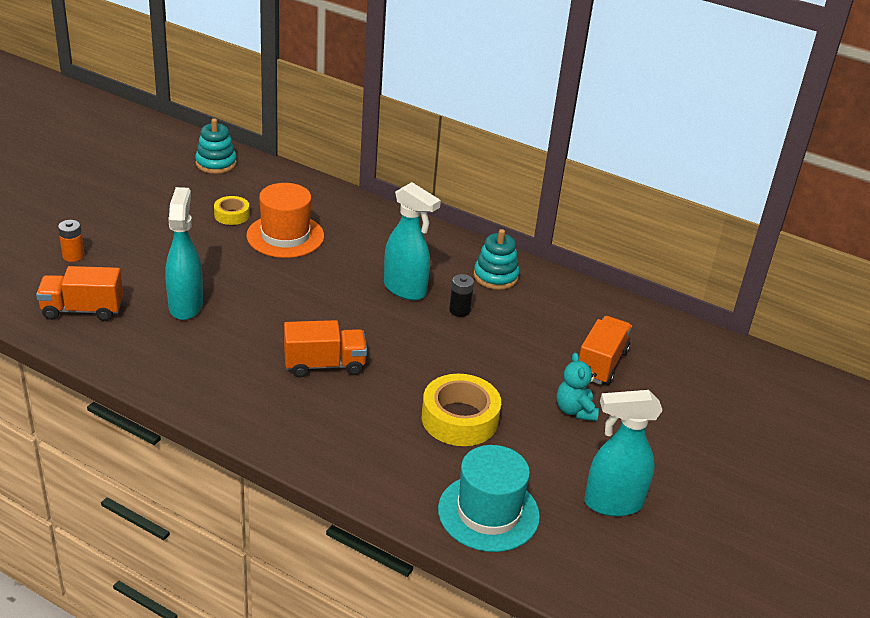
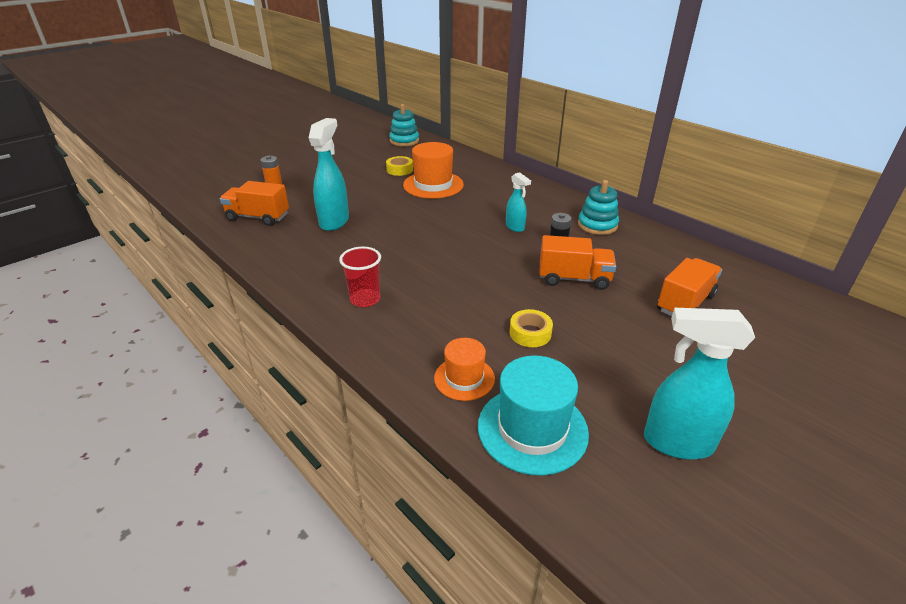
camera: 20 degrees right, 0 degrees up
(273, 404) = (365, 299): none -> red cup
(324, 365) = (423, 274): orange truck -> orange truck (574, 279)
(405, 290) = (515, 227): turquoise spray bottle -> turquoise spray bottle, size x0.56
(411, 475) = (464, 378): none -> orange hat
(459, 419) = (530, 333): yellow tape -> yellow tape, size x0.55
(575, 410) = (650, 341): turquoise teddy bear -> none

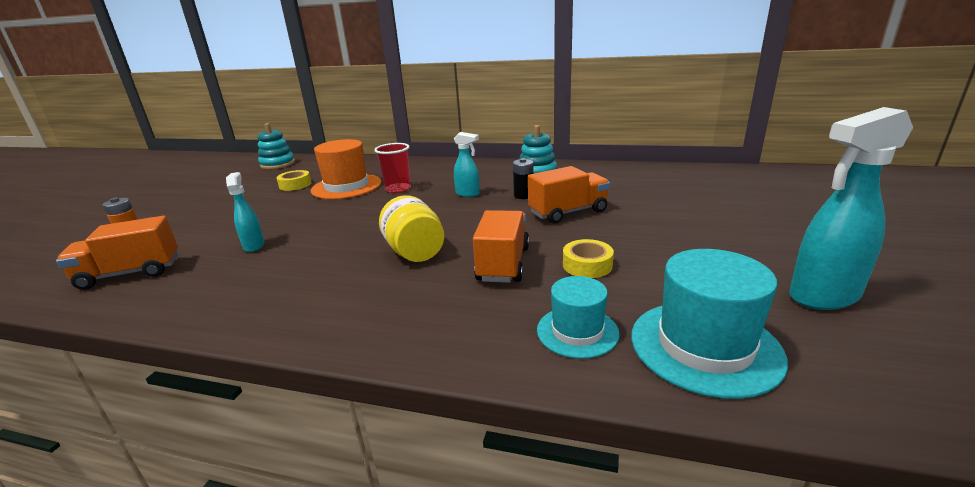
camera: 30 degrees left, 10 degrees down
(334, 222) = (254, 246): turquoise spray bottle -> turquoise spray bottle, size x0.56
(365, 299) = (371, 303): red cup -> red cup (398, 189)
(425, 269) = (415, 252): none -> yellow jar
(464, 378) = (577, 331): orange hat -> turquoise hat
(685, 303) = (674, 199): orange truck -> orange truck (503, 264)

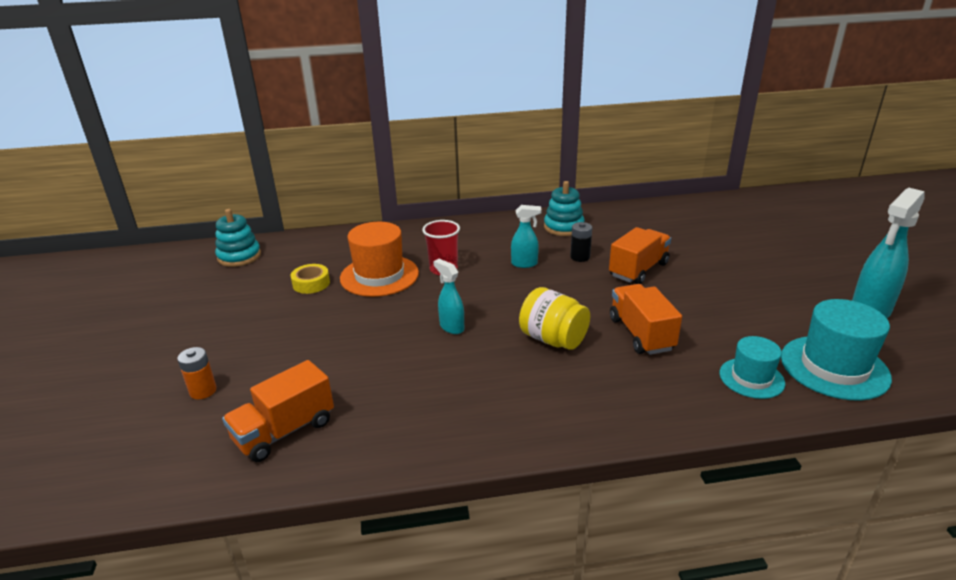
camera: 25 degrees left, 5 degrees up
(254, 246) = (380, 368): turquoise spray bottle -> turquoise spray bottle (451, 327)
(587, 265) = (705, 320): yellow tape -> none

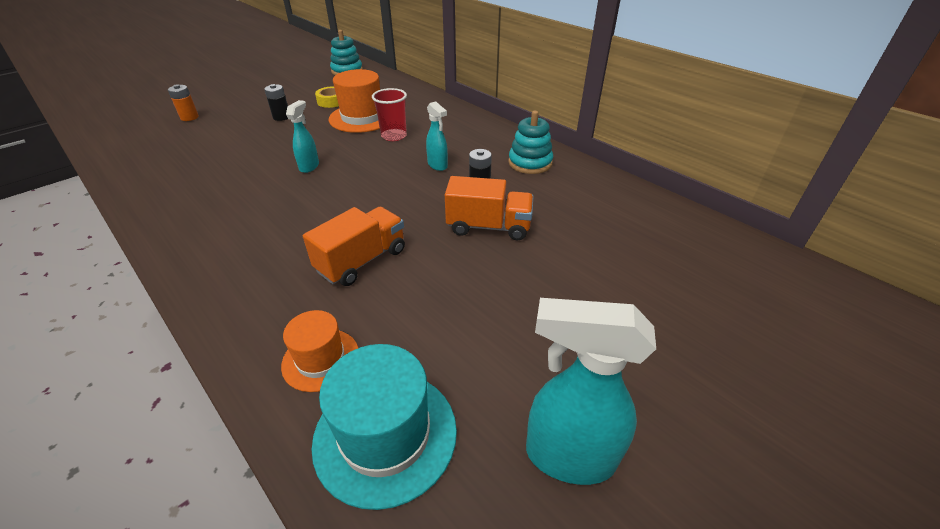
camera: 55 degrees right, 10 degrees up
(284, 431) = (156, 154): orange truck -> none
(306, 322) = (281, 117): none -> black battery
(553, 339) = (321, 215): yellow jar -> none
(751, 378) = (321, 359): turquoise hat -> orange hat

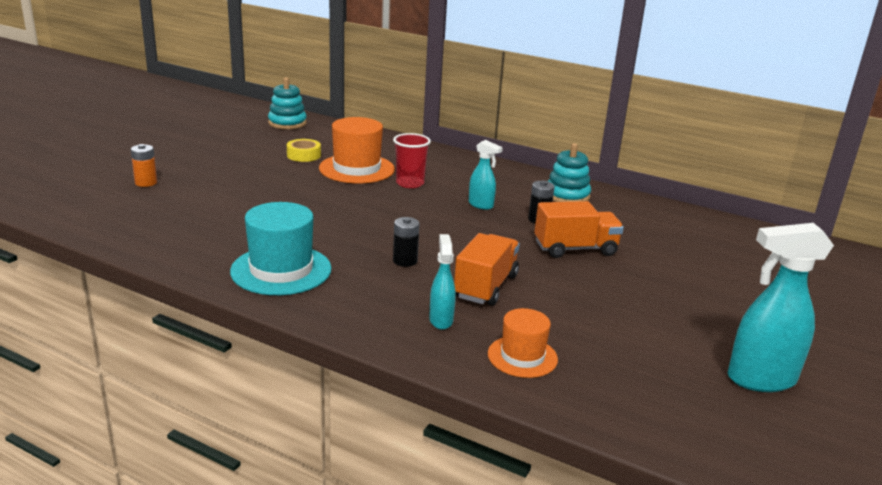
camera: 20 degrees left, 15 degrees down
(281, 117) = (262, 174): black battery -> black battery (405, 261)
(309, 166) = (348, 217): turquoise spray bottle -> turquoise spray bottle (441, 320)
(385, 435) = (621, 391): turquoise hat -> turquoise hat (281, 270)

